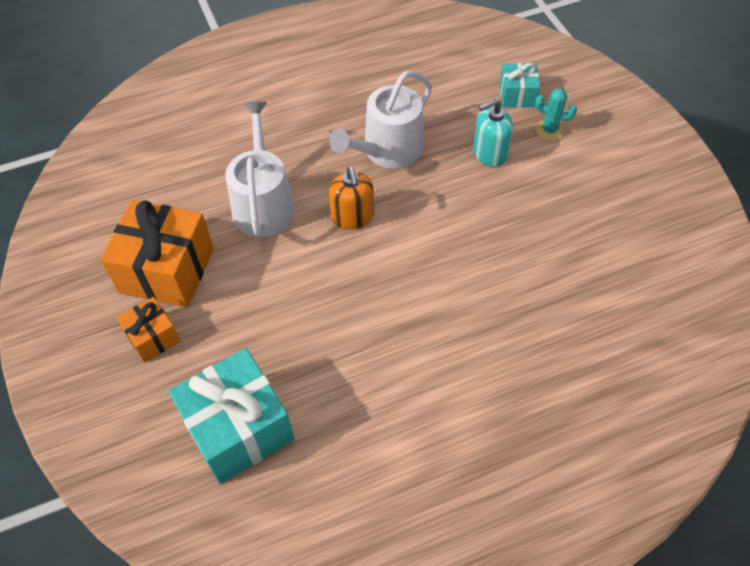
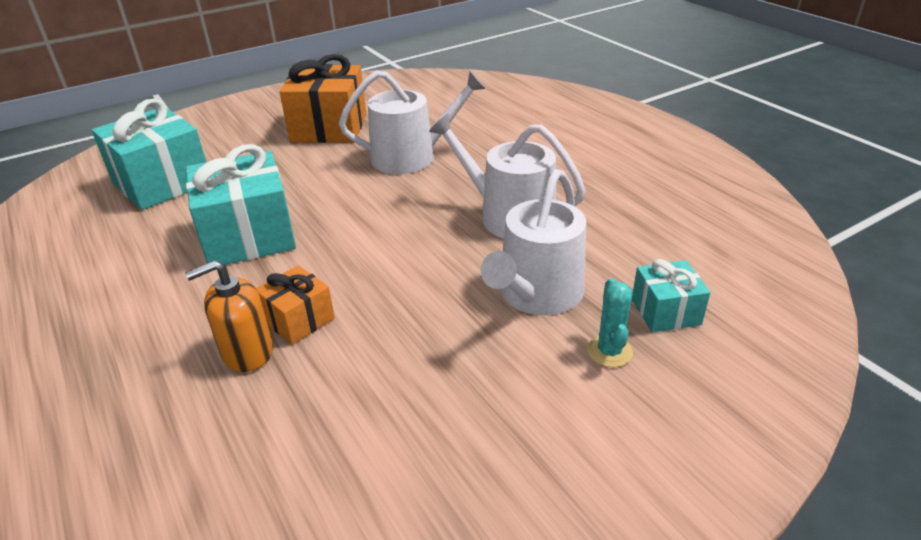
camera: 80 degrees right, 20 degrees down
(153, 337) = (261, 134): orange gift -> orange gift (299, 320)
(352, 217) = (404, 206): orange soap dispenser -> orange soap dispenser (247, 352)
(369, 335) = (248, 236): none -> turquoise gift
(489, 153) = (536, 295): turquoise soap dispenser -> white watering can

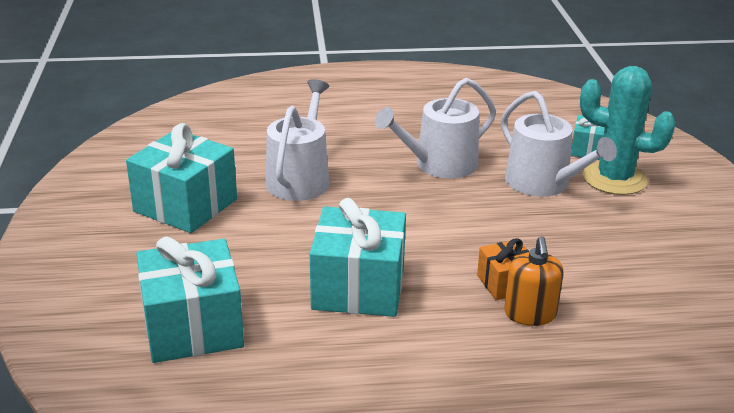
camera: 65 degrees left, 5 degrees down
(329, 127) = (185, 205): orange gift -> turquoise gift
(609, 351) = (614, 179): turquoise cactus -> turquoise cactus, size x2.12

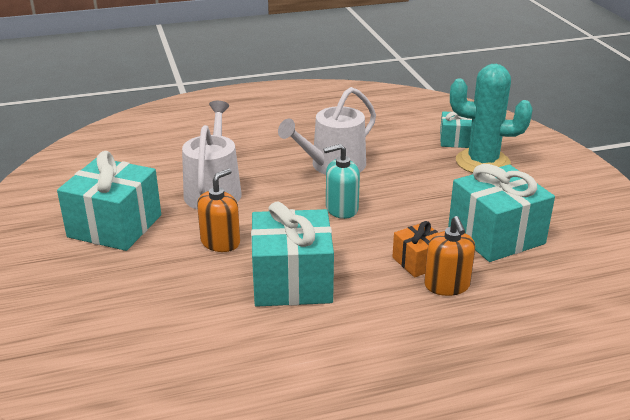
camera: 10 degrees left, 0 degrees up
(193, 327) = (150, 337): turquoise gift -> turquoise gift (496, 235)
(292, 236) = (220, 242): none -> orange soap dispenser
(435, 214) = (341, 209): none -> turquoise soap dispenser
(543, 184) = (425, 172): white watering can -> none

